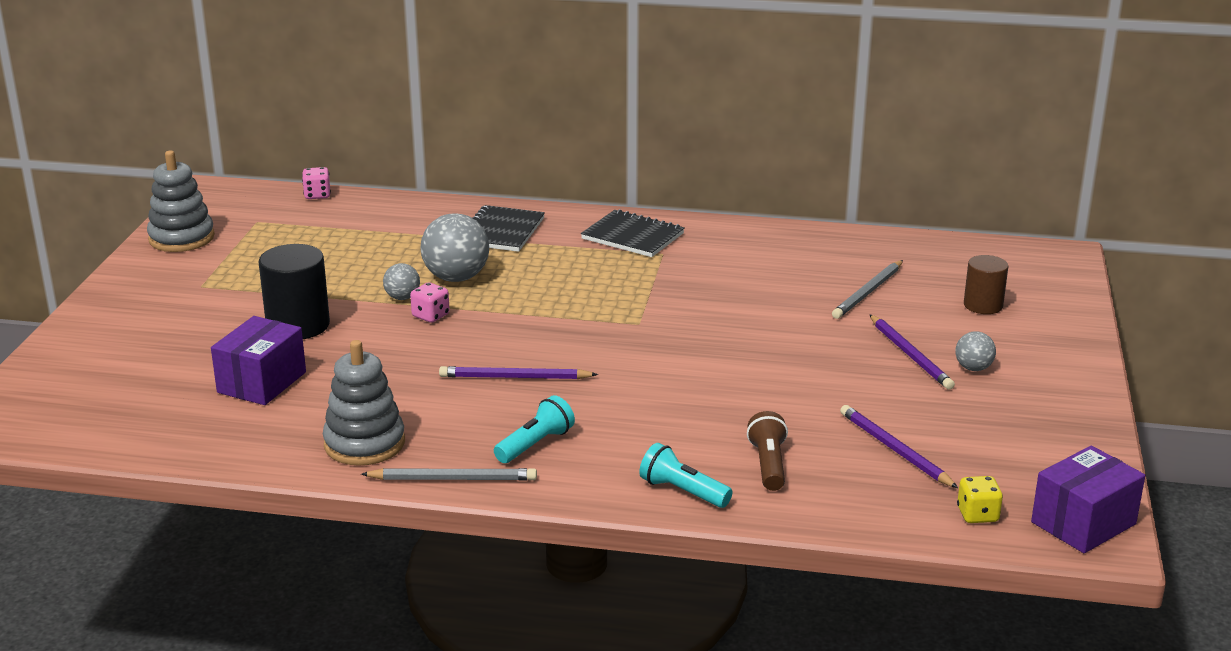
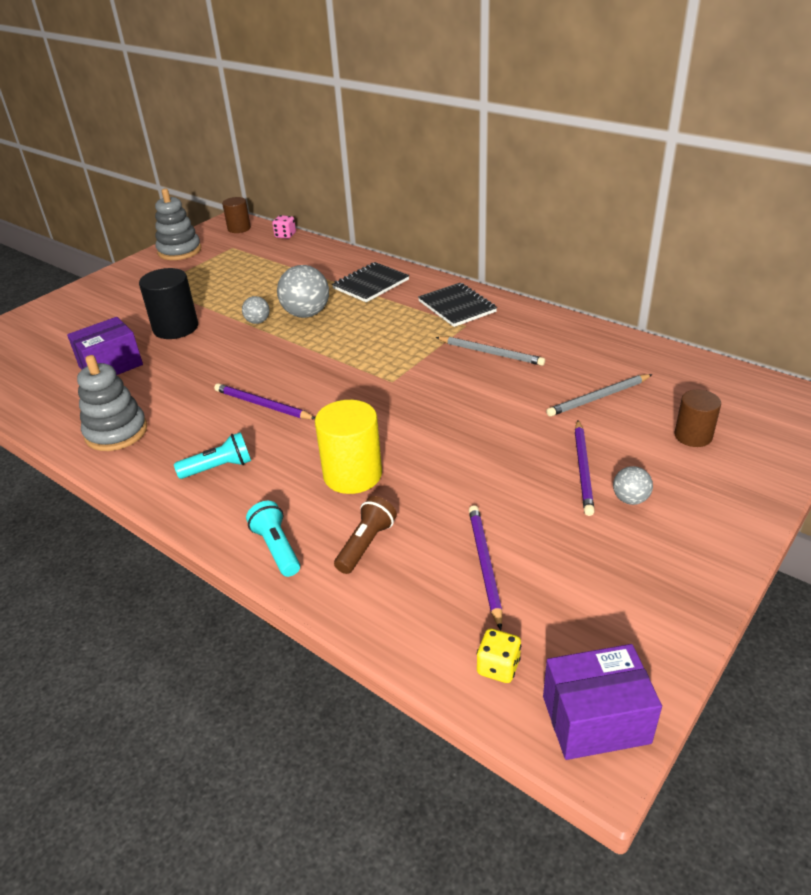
camera: 30 degrees right, 10 degrees up
(237, 197) = (239, 228): none -> brown cylinder
(430, 316) = (260, 340): pink dice -> none
(453, 479) = (137, 480): grey pencil -> grey pencil (491, 353)
(691, 414) = (352, 474): none -> yellow cylinder

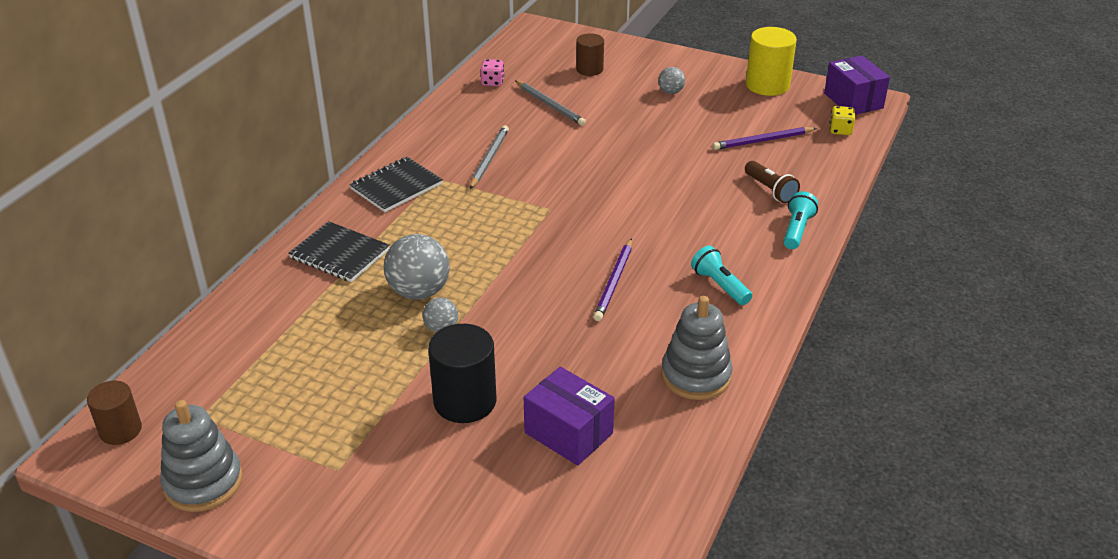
camera: 105 degrees left, 0 degrees up
(277, 548) = (797, 230): turquoise flashlight -> turquoise flashlight turned 150 degrees clockwise
(285, 235) = (165, 365): pink dice -> pink dice (492, 82)
(352, 474) = (696, 209): yellow cylinder -> yellow cylinder (767, 85)
(366, 544) = (770, 190): brown flashlight -> brown flashlight turned 135 degrees counterclockwise
(583, 469) = (645, 109): purple pencil -> none

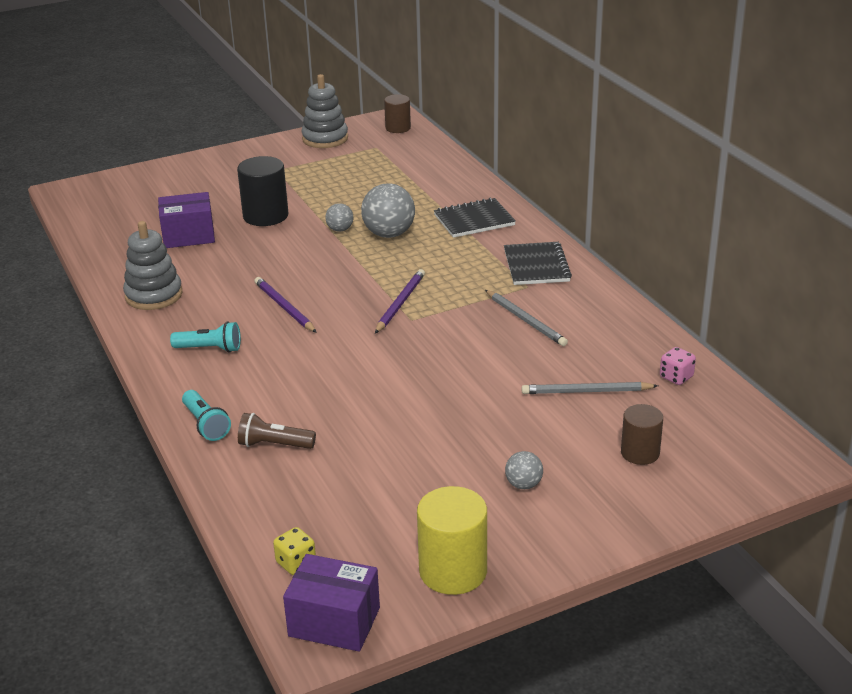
camera: 130 degrees right, 5 degrees down
(762, 141) = (352, 491): purple pencil -> purple pencil (400, 303)

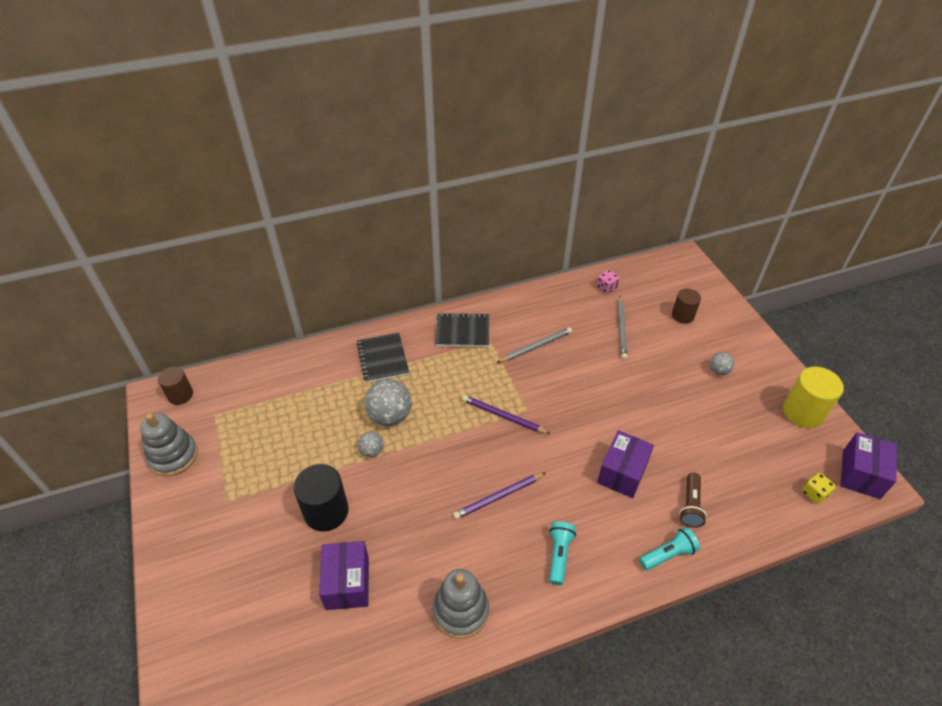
camera: 85 degrees left, 15 degrees up
(322, 391) = (622, 473): none -> purple box

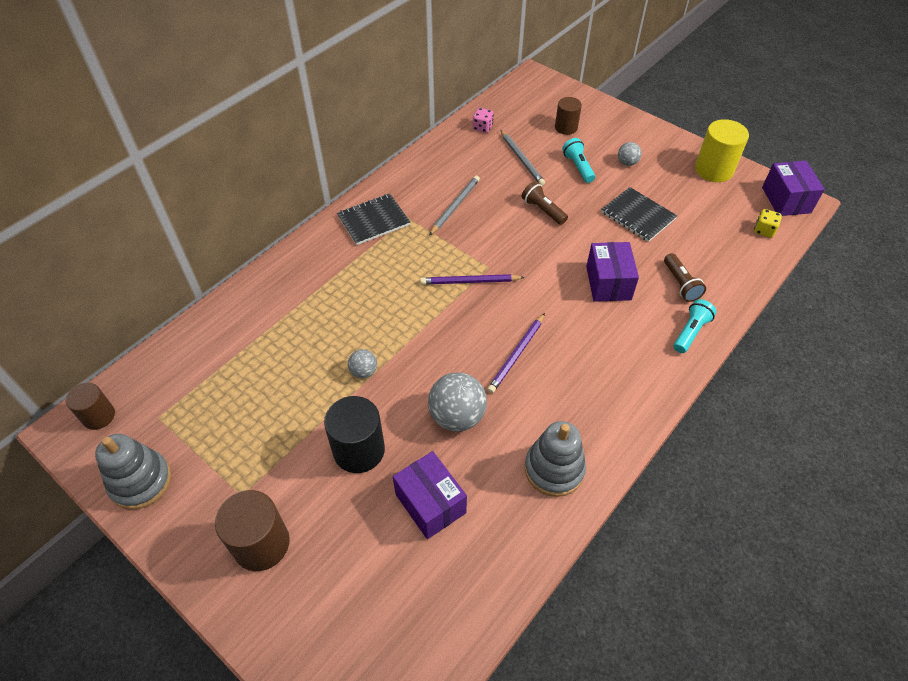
camera: 30 degrees left, 5 degrees up
(214, 545) = (261, 544): none -> brown cylinder
(383, 358) = (309, 280): black notebook -> black notebook (638, 216)
(390, 416) = (358, 330): grey ball -> grey ball (457, 416)
(559, 555) = (604, 377): turquoise flashlight -> turquoise flashlight (578, 167)
(609, 382) = (543, 210): none -> brown flashlight

